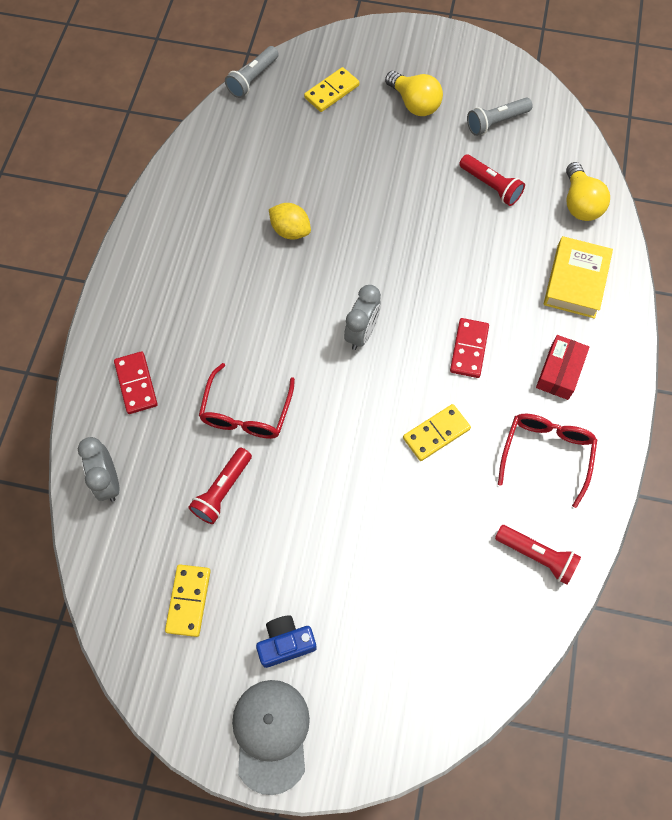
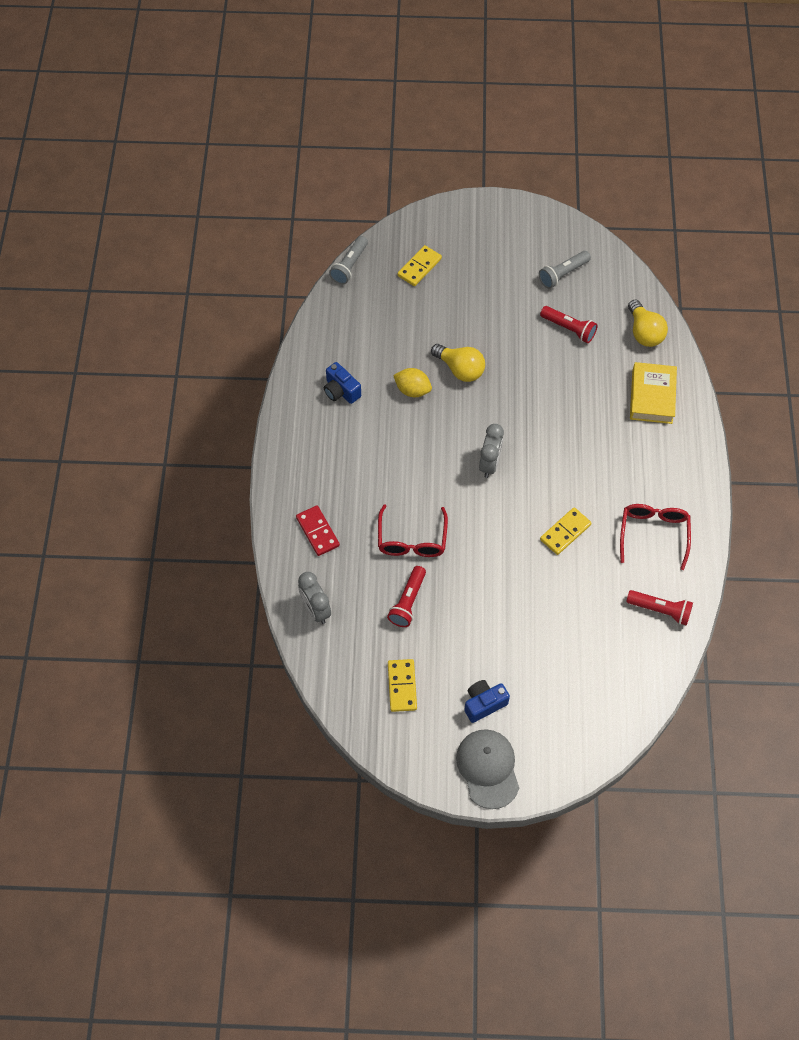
camera: 10 degrees left, 5 degrees down
(207, 219) = (341, 391): none -> blue camera
(414, 103) = (491, 268): yellow light bulb -> yellow light bulb (460, 369)
(469, 349) = (578, 463): red domino -> none
(559, 372) = (652, 470): red box -> none

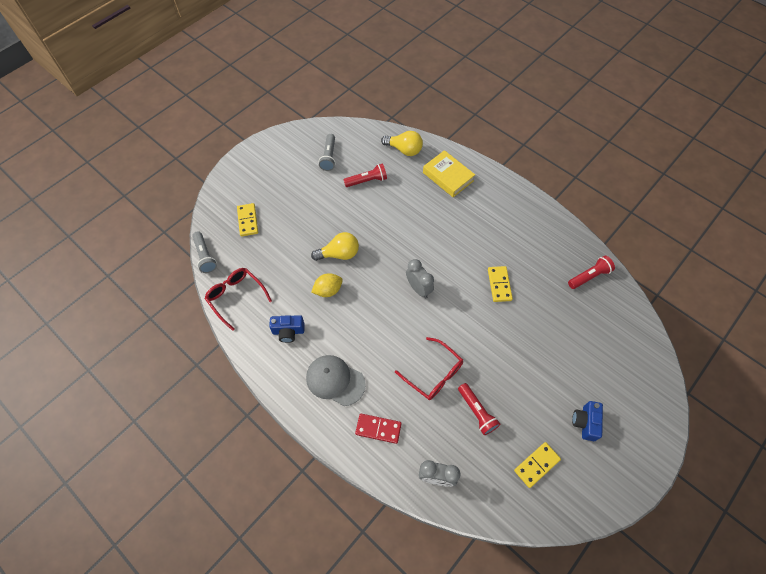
camera: 50 degrees left, 0 degrees up
(402, 686) = (536, 465): yellow domino -> yellow domino turned 75 degrees counterclockwise
(488, 768) = (634, 457): grey cap -> grey cap (335, 380)
(653, 534) = (536, 242): red glasses -> red glasses (236, 297)

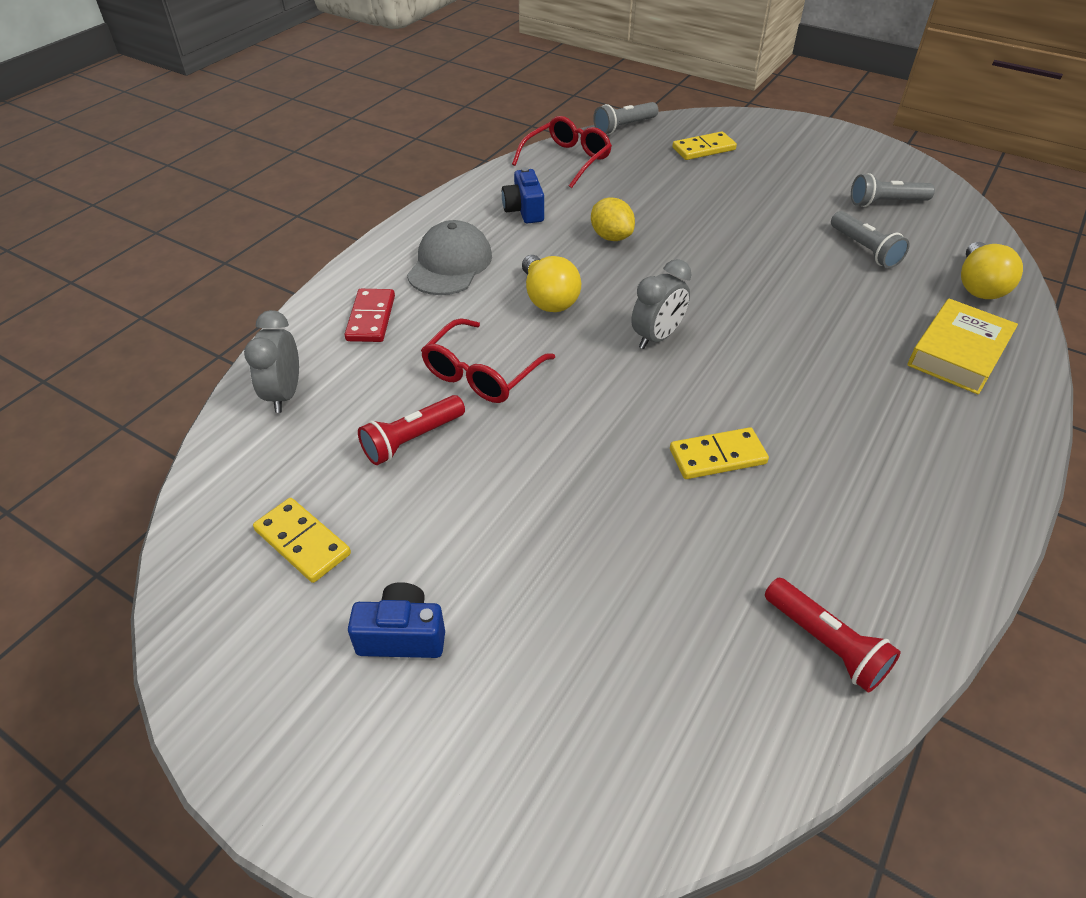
camera: 80 degrees right, 15 degrees down
(339, 254) = (687, 239): yellow light bulb -> yellow light bulb (548, 299)
(367, 181) = (864, 250): red flashlight -> grey flashlight

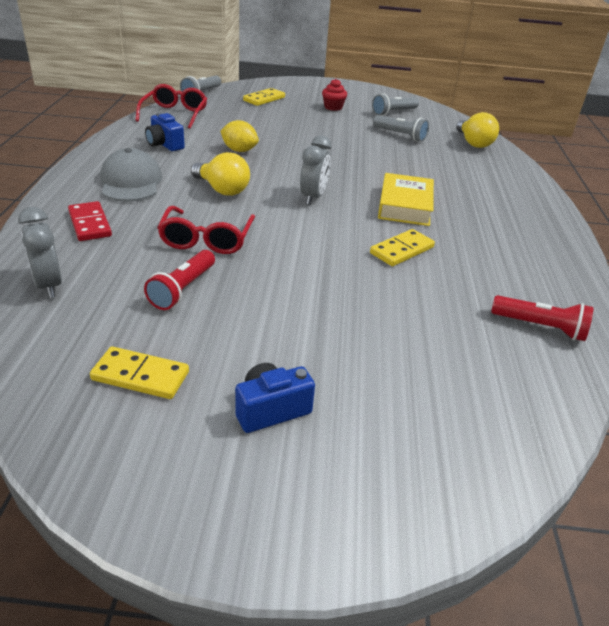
camera: 30 degrees left, 10 degrees down
(795, 179) = (333, 107): none -> red cupcake
(958, 353) = (489, 174): yellow book -> yellow book (405, 206)

